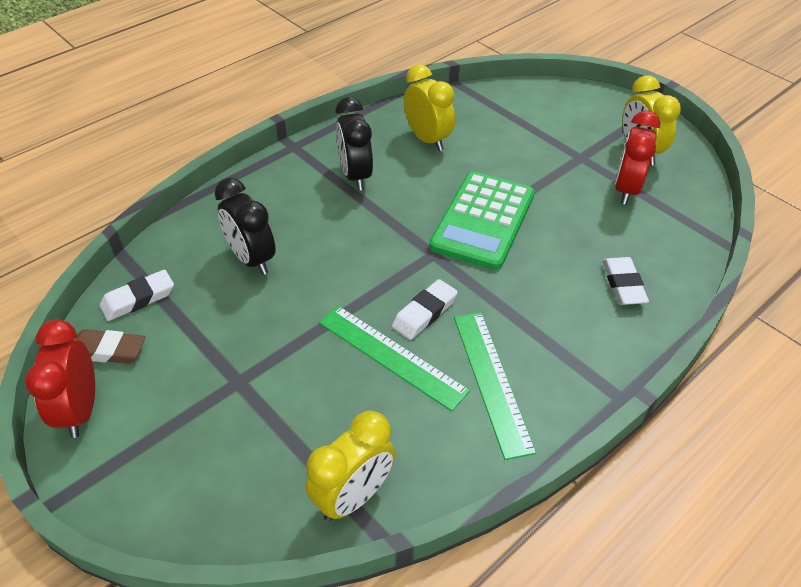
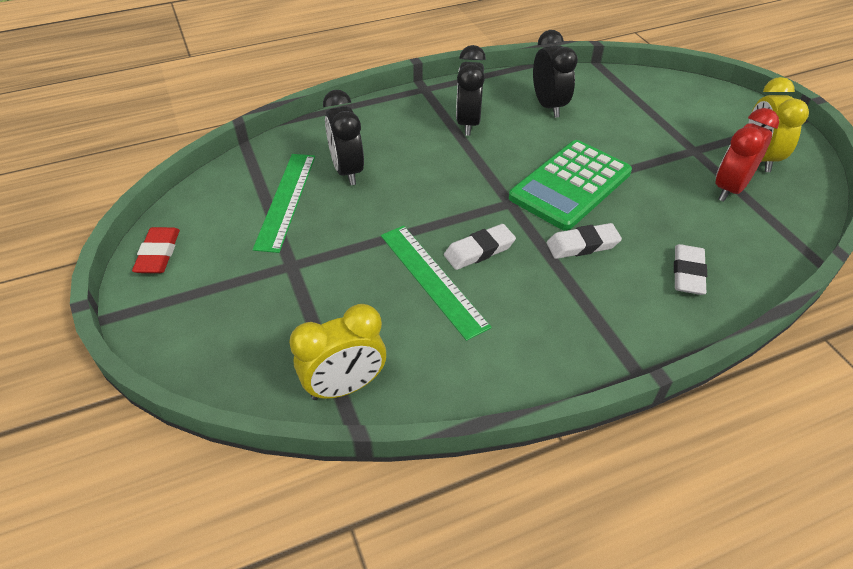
camera: 20 degrees right, 0 degrees up
(80, 410) = (158, 254): red clock -> red eraser
(108, 350) = (200, 214): brown eraser -> none
(138, 299) = (242, 181): white eraser -> white eraser (582, 245)
(427, 139) = (548, 106): yellow clock -> black clock
(492, 381) = (516, 325): green ruler -> green ruler (286, 200)

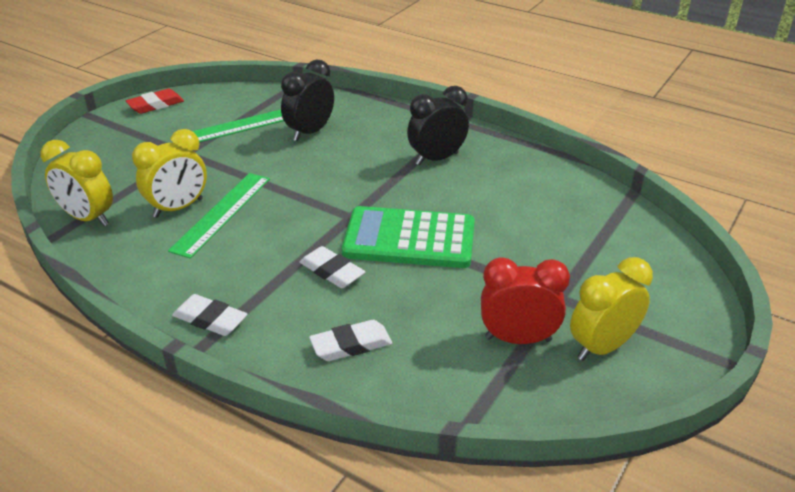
camera: 55 degrees right, 10 degrees down
(393, 307) = (178, 208): none -> yellow clock
(479, 250) = (274, 222): white eraser -> white eraser (210, 319)
(548, 106) = (518, 189): black clock -> none

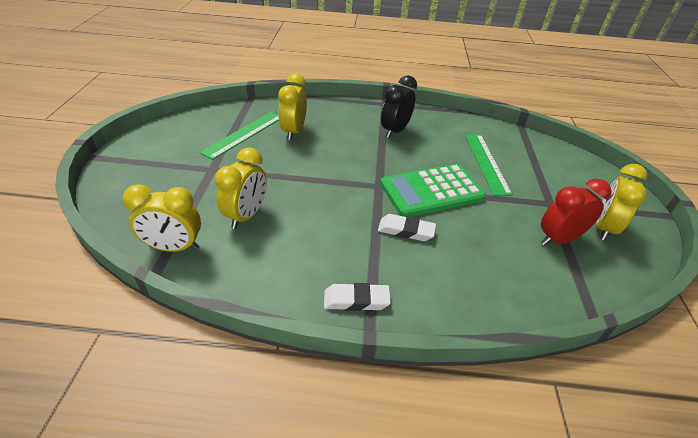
camera: 30 degrees left, 5 degrees up
(155, 105) = (151, 136): red eraser -> none
(222, 213) = (285, 210): green ruler -> green ruler (486, 163)
(310, 132) = (293, 131): black clock -> yellow clock
(351, 345) = (470, 282): white eraser -> none

